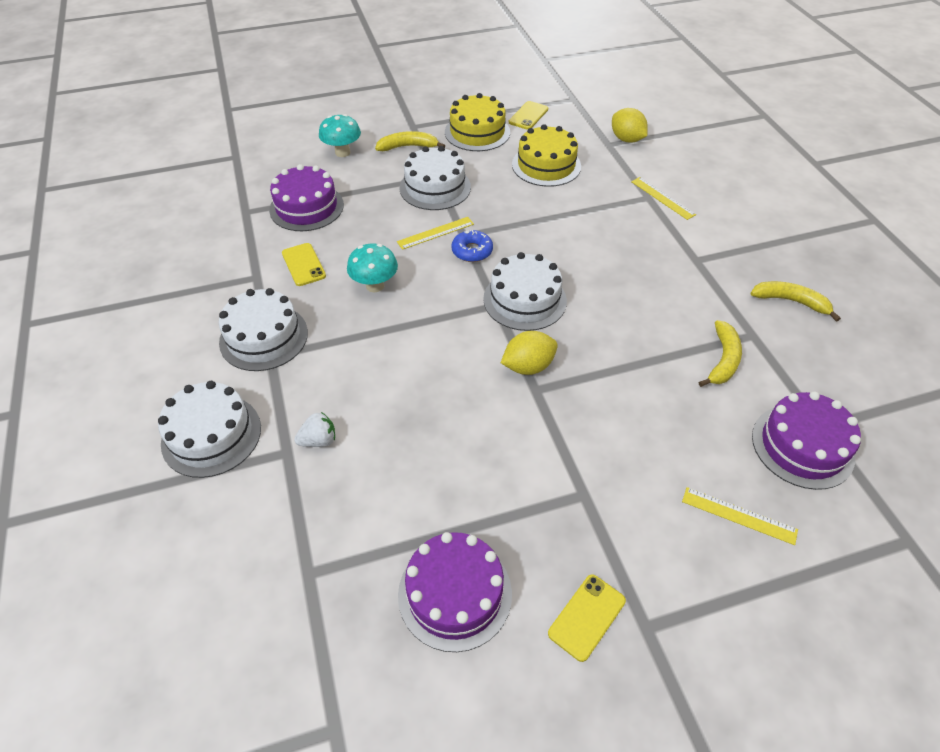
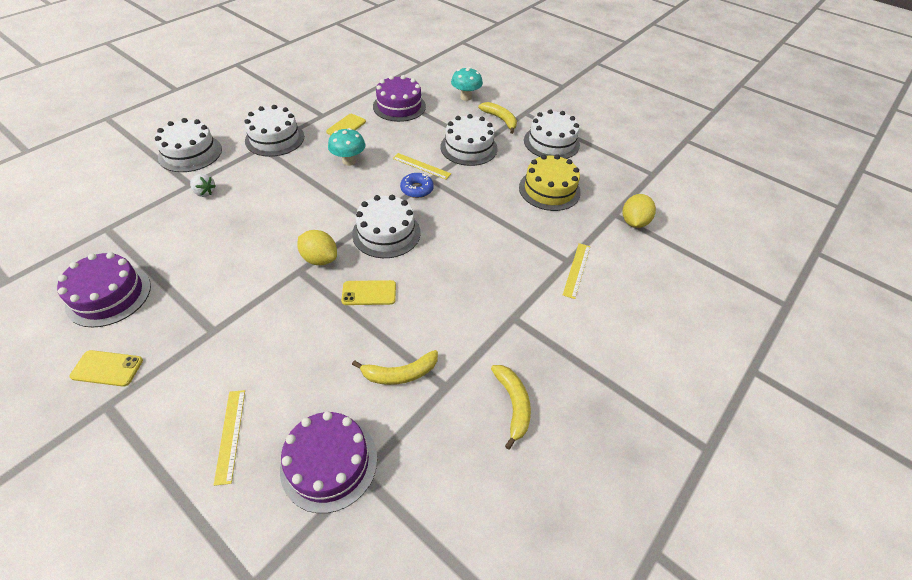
camera: 55 degrees right, 0 degrees up
(477, 132) = (551, 142): yellow cake -> white cake
(528, 116) = (601, 159): yellow phone -> yellow phone (369, 293)

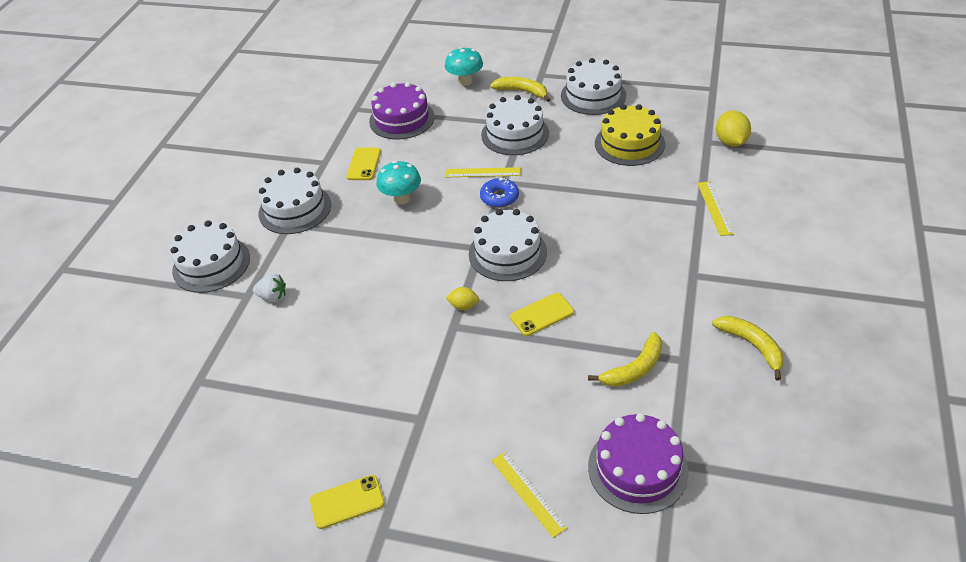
camera: 20 degrees left, 5 degrees down
(109, 295) = (274, 440): purple cake -> none
(320, 259) = (463, 306): yellow lemon -> yellow lemon, size x0.59

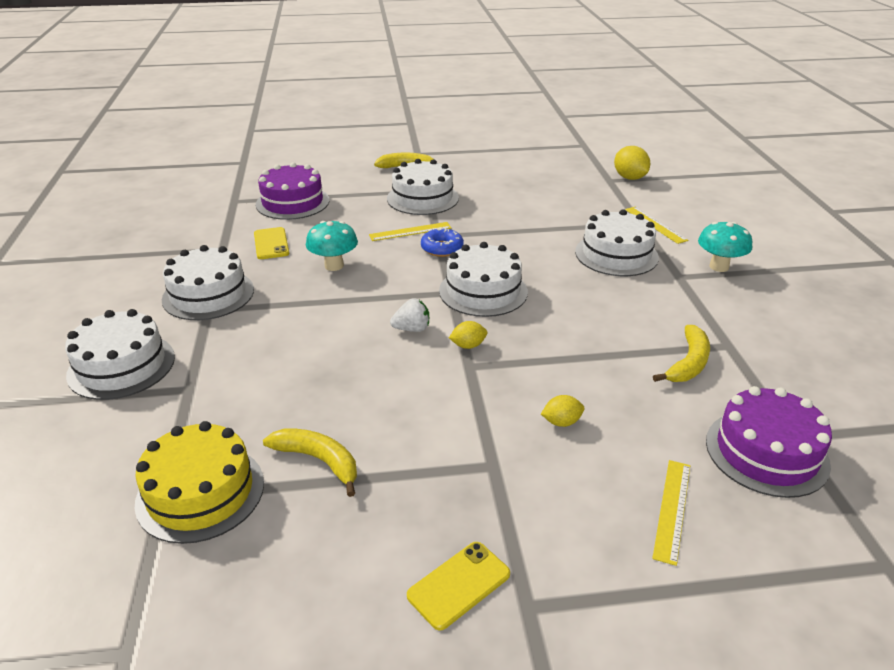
camera: 25 degrees left, 10 degrees down
(273, 297) = (225, 383): white strawberry -> white strawberry (412, 329)
(465, 81) = (343, 167): turquoise mushroom -> turquoise mushroom (719, 267)
(493, 396) = (561, 422): none -> yellow lemon
(528, 493) = (672, 509): yellow ruler -> yellow ruler turned 75 degrees clockwise
(542, 315) = (558, 336): yellow phone -> none
(593, 95) = (479, 162): white cake -> white cake (616, 254)
(629, 143) = (540, 190): yellow cake -> yellow cake (200, 492)
(752, 346) = (780, 321): yellow banana -> yellow banana (319, 461)

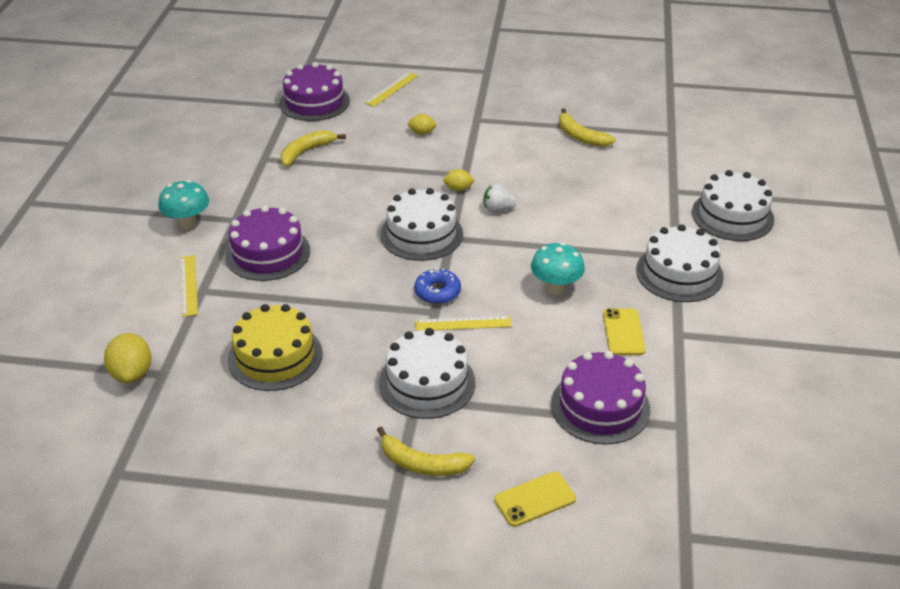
camera: 165 degrees left, 5 degrees up
(200, 492) = (650, 132): yellow cake -> yellow cake (275, 356)
(459, 585) = (516, 81): yellow phone -> yellow phone (535, 499)
(616, 254) = (267, 253): white cake -> purple cake

